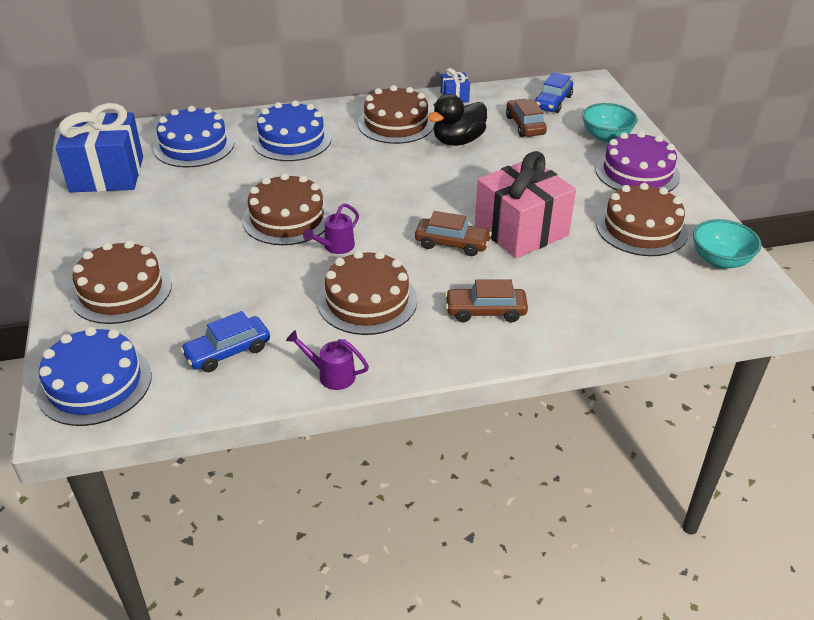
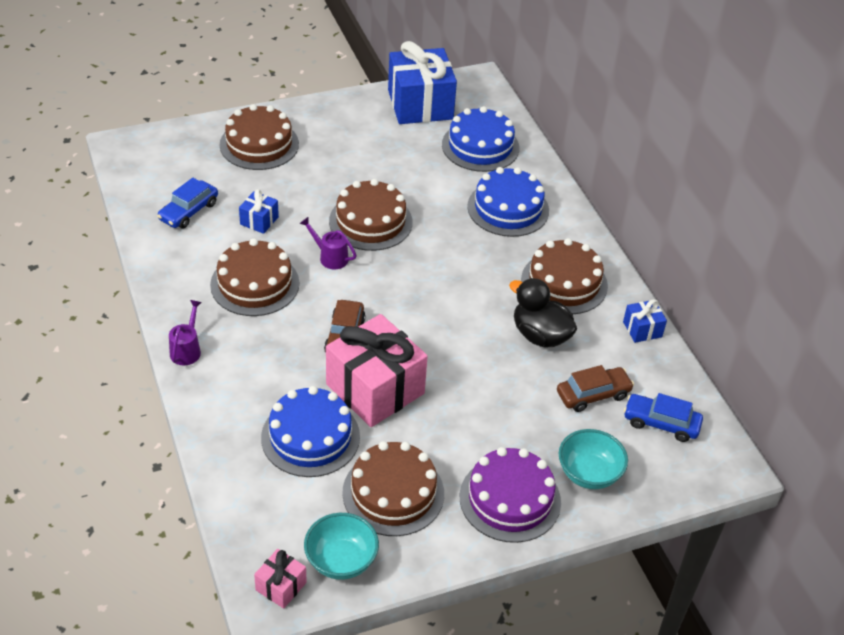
camera: 80 degrees right, 5 degrees up
(94, 383) = (155, 152): blue cake -> blue cake (310, 437)
(228, 351) = (188, 211): blue car -> blue car turned 105 degrees counterclockwise
(263, 294) = (259, 221): none -> blue gift
(331, 375) = (162, 271): purple watering can -> purple watering can (187, 349)
(485, 311) = (244, 362): brown car -> none
(757, 295) = (281, 586): none -> pink gift

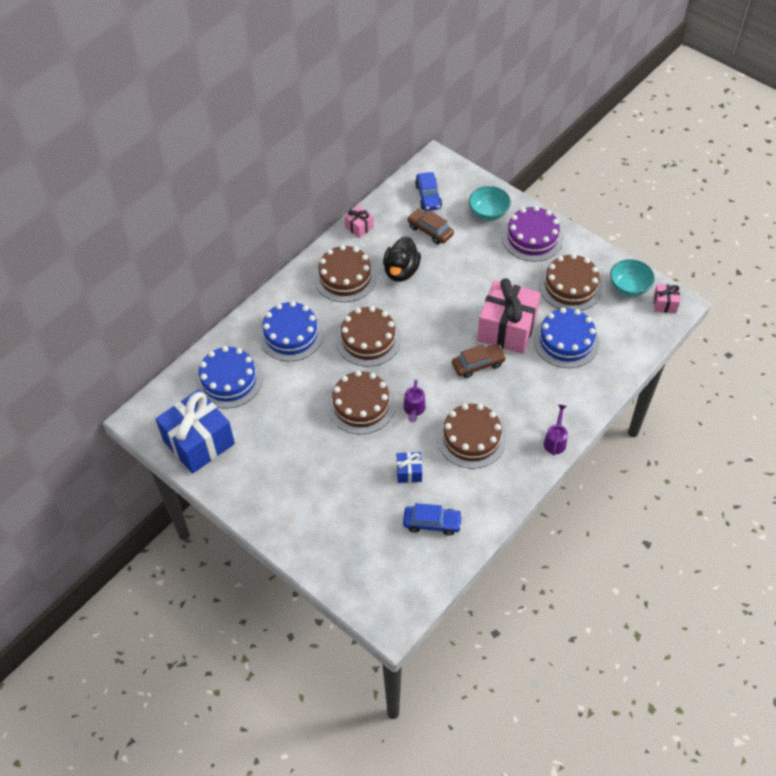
camera: 115 degrees left, 10 degrees up
(187, 349) = (555, 440): purple watering can -> purple watering can turned 120 degrees clockwise
(259, 144) = (323, 524): brown cake -> brown cake (368, 339)
(642, 329) = (359, 227): blue gift -> pink gift

